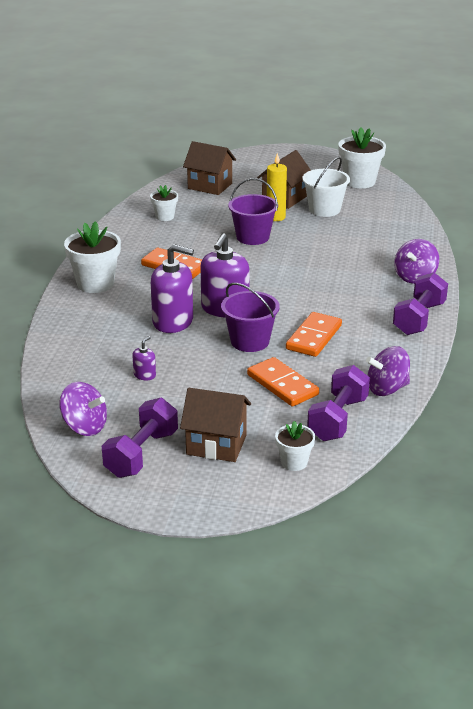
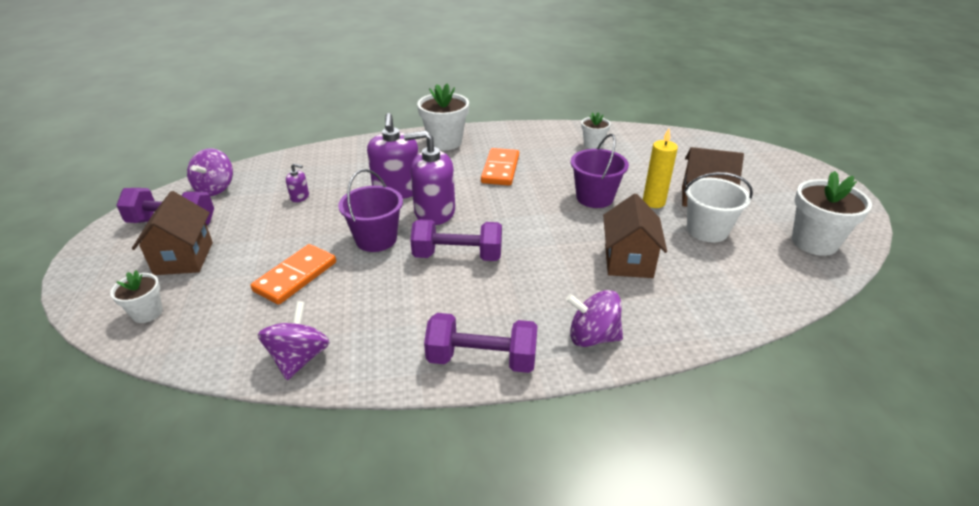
camera: 70 degrees right, 5 degrees up
(210, 186) = (682, 152): brown house -> brown house (628, 261)
(314, 337) = (400, 279): orange domino -> none
(337, 419) = (230, 329): purple dumbbell -> purple dumbbell (458, 256)
(387, 389) = (299, 358): purple spinning top -> purple spinning top turned 45 degrees clockwise

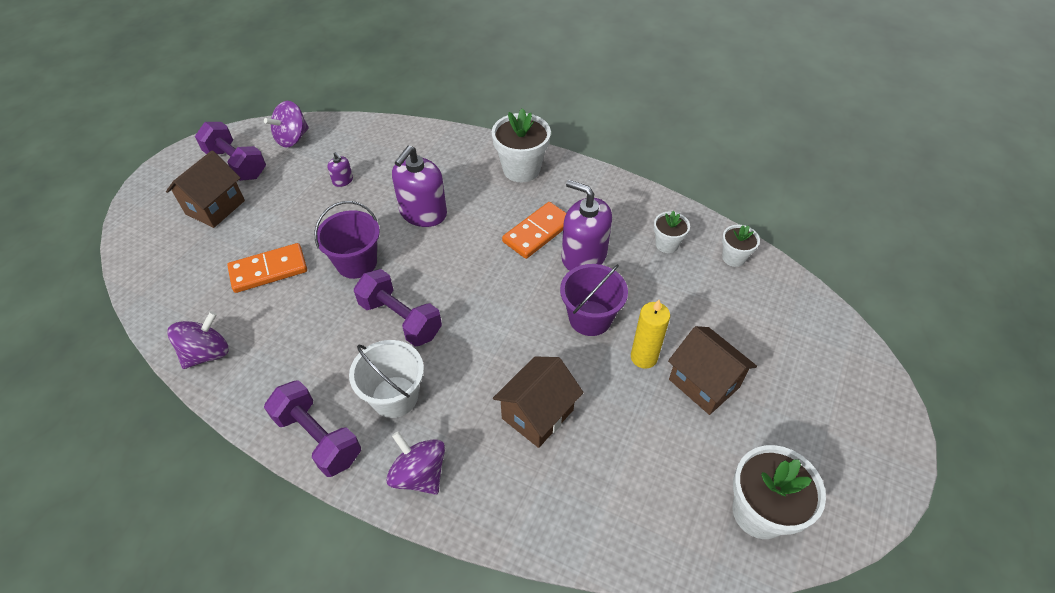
camera: 35 degrees right, 15 degrees up
(147, 313) = (156, 250): white flower pot -> white flower pot (733, 257)
(434, 212) = (429, 256): purple soap dispenser -> purple soap dispenser (584, 256)
(707, 230) = (658, 425): white bucket -> white bucket (394, 396)

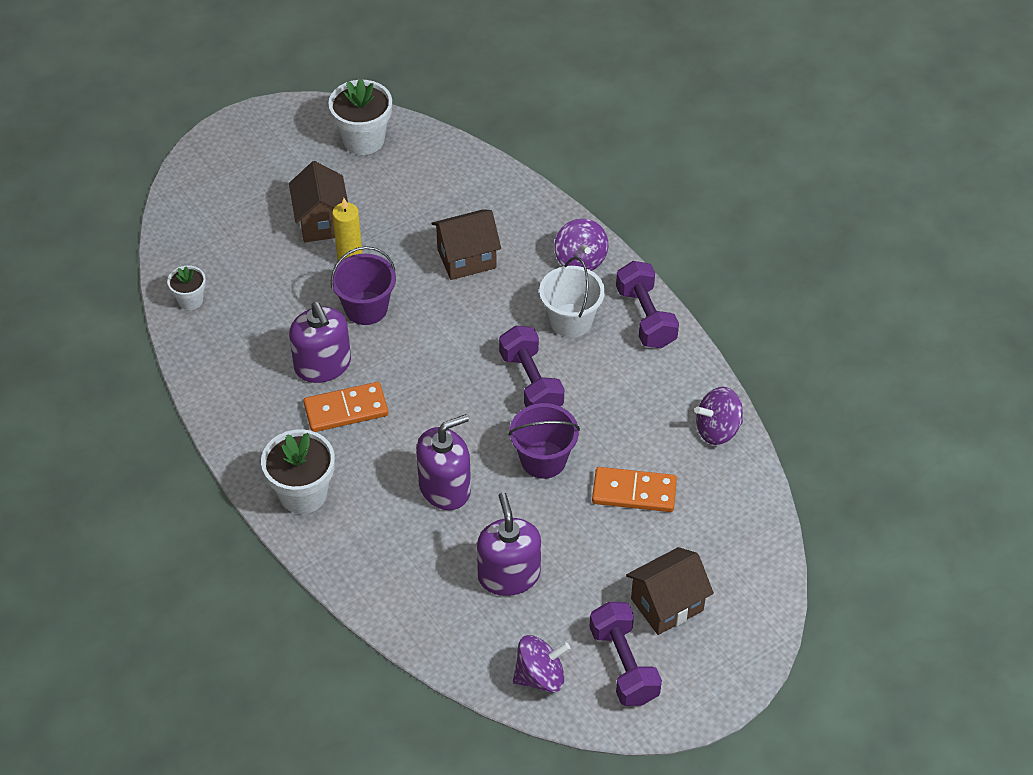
camera: 150 degrees left, 0 degrees up
(343, 180) = (509, 575): purple soap dispenser -> purple soap dispenser, size x2.23
(667, 244) = (236, 340): white flower pot -> none

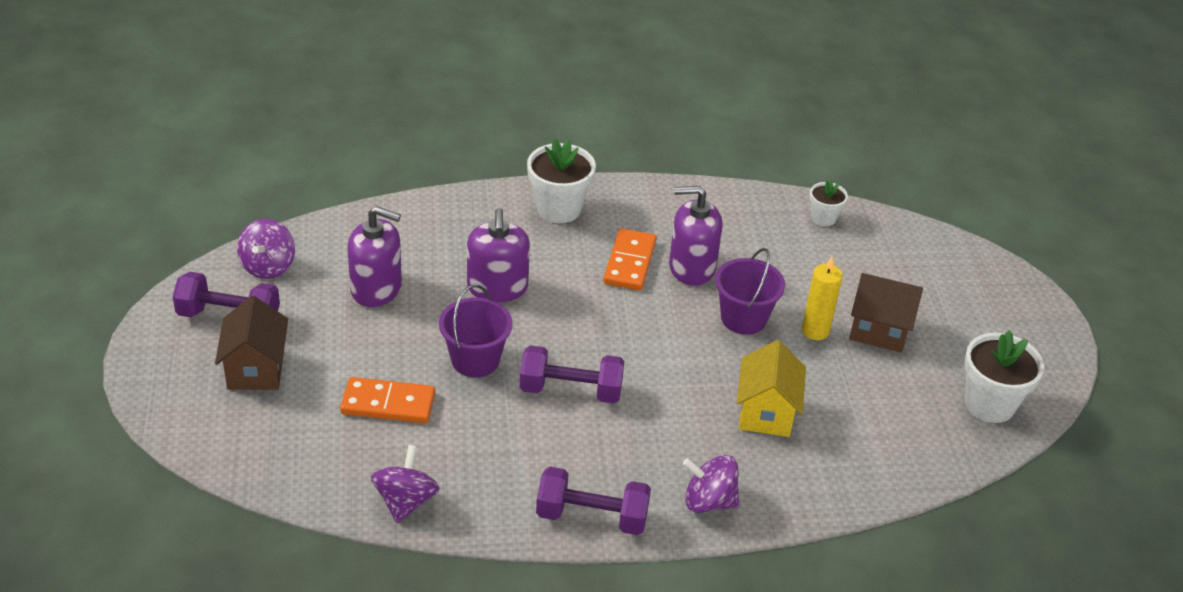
camera: 115 degrees right, 10 degrees down
(466, 259) = (766, 413): brown house -> yellow house
(570, 320) = (629, 455): white bucket -> none
(634, 492) = (388, 404): orange domino -> orange domino turned 60 degrees clockwise

